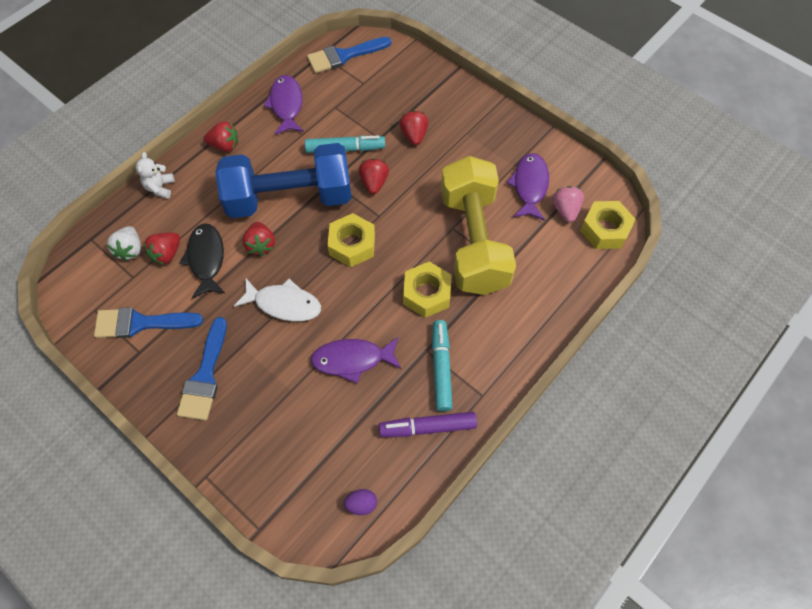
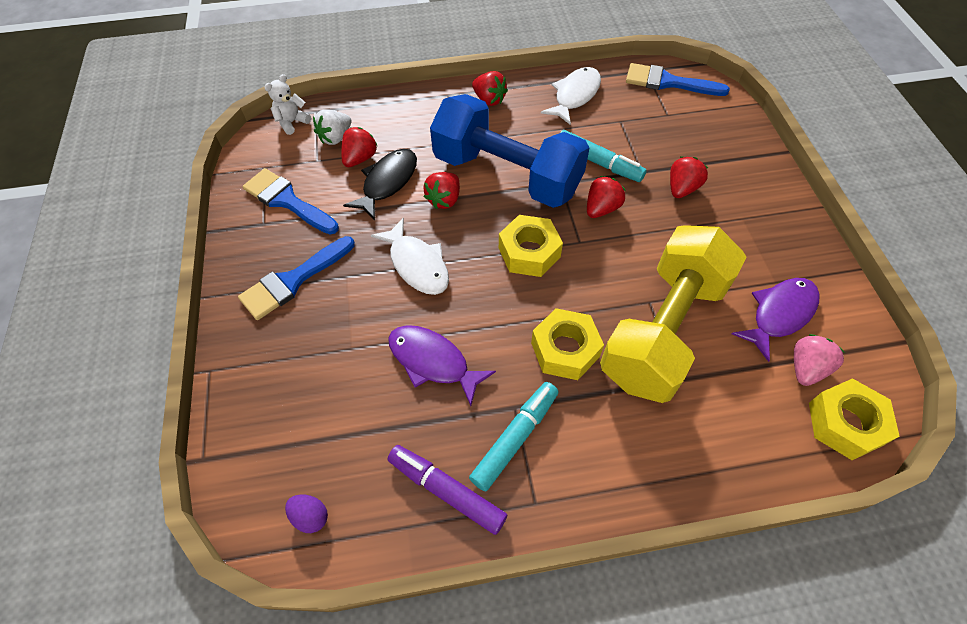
camera: 40 degrees right, 5 degrees down
(160, 187) = (404, 103): white teddy bear -> white teddy bear (292, 122)
(167, 254) = (360, 158): red strawberry -> red strawberry turned 135 degrees clockwise
(286, 105) = (575, 96): purple fish -> white fish

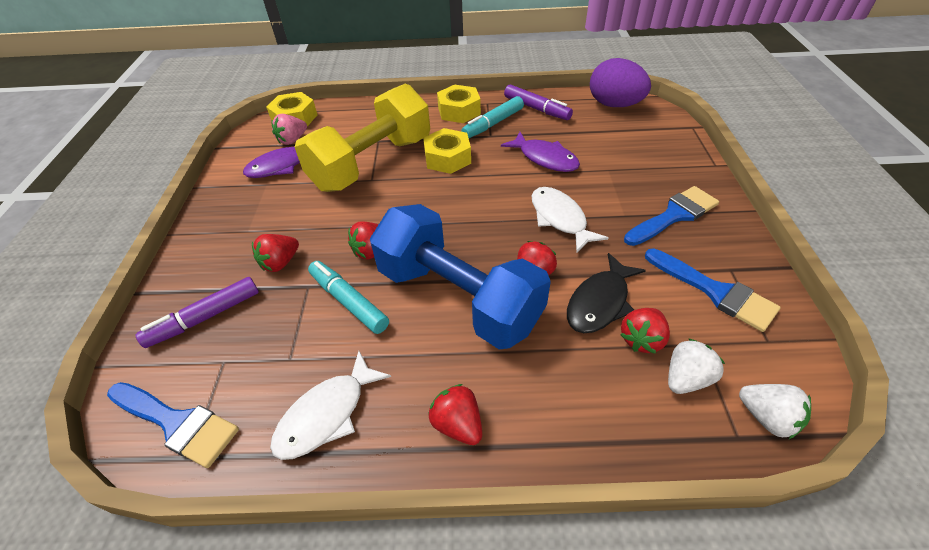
camera: 170 degrees left, 10 degrees down
(292, 122) = (766, 417): white teddy bear -> white strawberry
(310, 516) = (614, 105): purple egg -> purple egg, size x2.38
(529, 252) = (455, 219): yellow nut -> yellow nut (459, 111)
(708, 139) = (205, 317): none -> purple marker

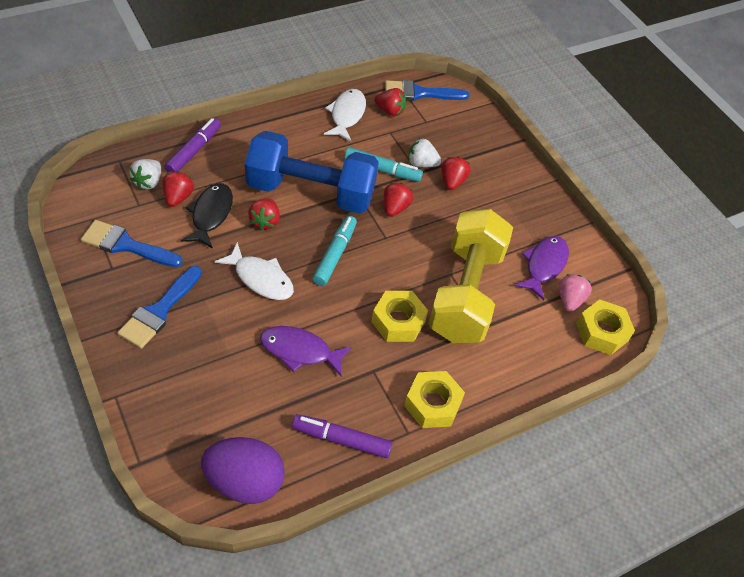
camera: 145 degrees right, 5 degrees up
(205, 317) = (462, 138): purple marker -> purple marker (194, 151)
(457, 424) = (274, 128): red strawberry -> red strawberry (390, 111)
(493, 124) = (380, 392): turquoise marker -> turquoise marker (334, 255)
(766, 417) = (101, 174): white strawberry -> white strawberry (421, 164)

